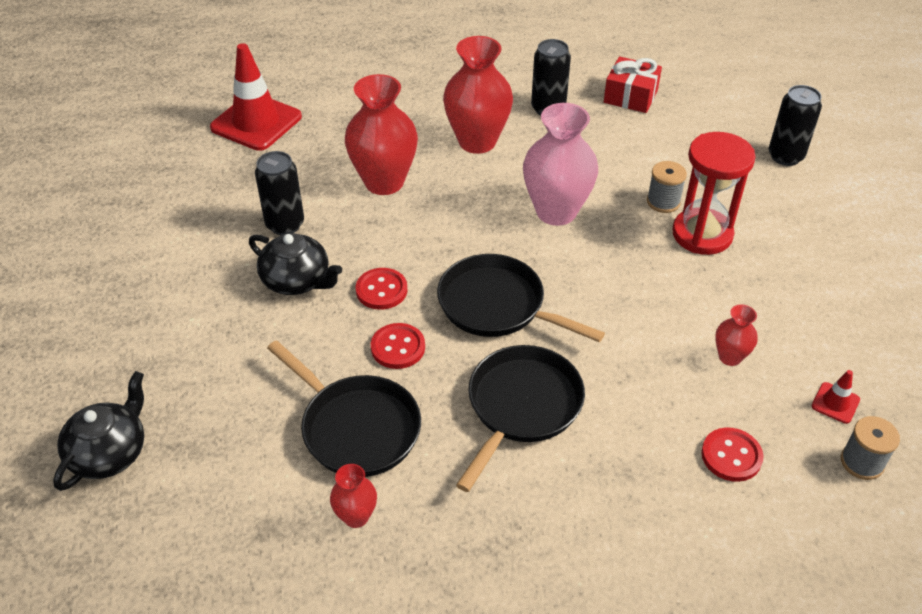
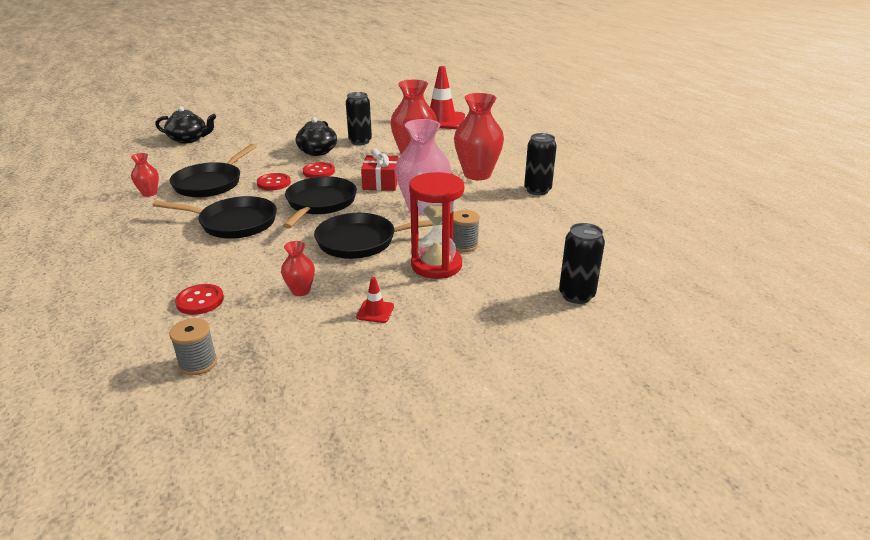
camera: 70 degrees right, 15 degrees down
(625, 284) = (361, 241): none -> black pan
(630, 96) = (587, 217): red gift -> red gift (381, 183)
(835, 403) = (262, 345): red traffic cone -> red traffic cone (375, 311)

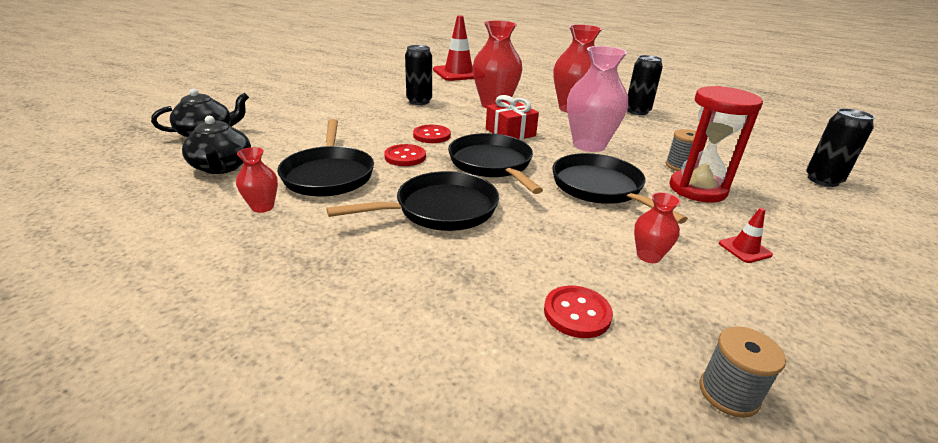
camera: 35 degrees left, 0 degrees up
(317, 152) = (393, 118): black teapot -> black teapot (222, 167)
(361, 241) = (600, 188): black pan -> black pan turned 105 degrees clockwise

